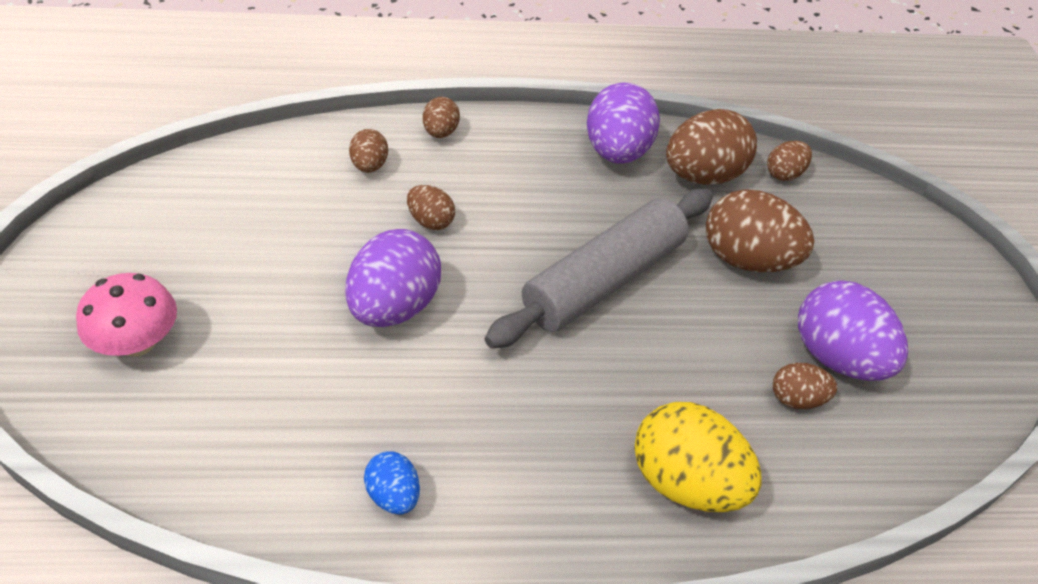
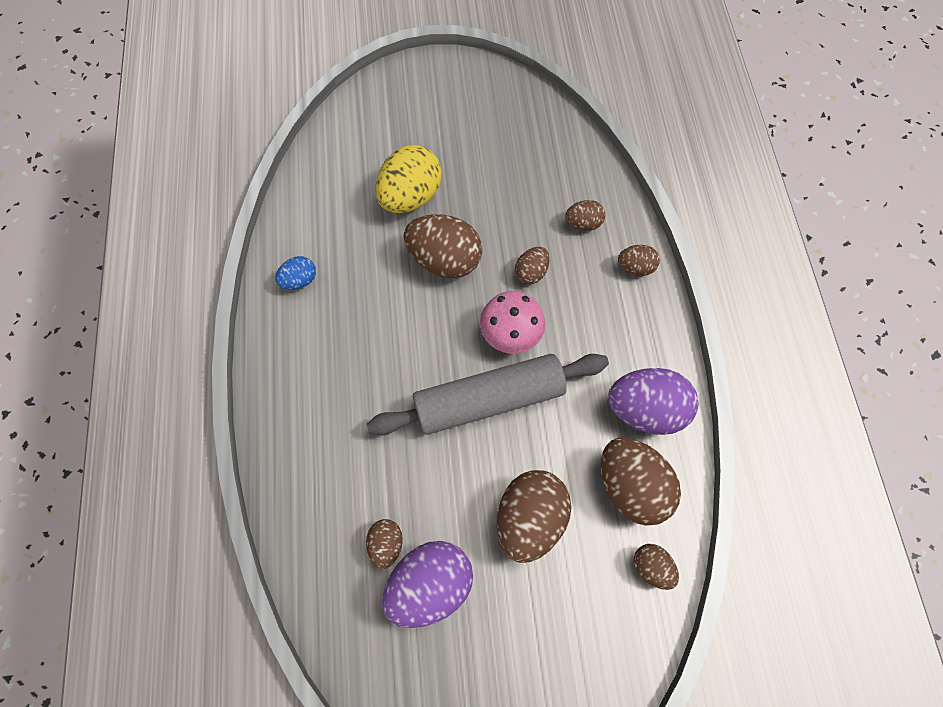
camera: 90 degrees right, 20 degrees up
(137, 342) = (400, 129): pink mushroom -> pink mushroom (511, 333)
(394, 307) = (444, 260): purple egg -> brown egg
(604, 280) = (489, 400): grey rolling pin -> grey rolling pin turned 60 degrees counterclockwise
(686, 482) = (312, 455): yellow egg -> yellow egg (410, 197)

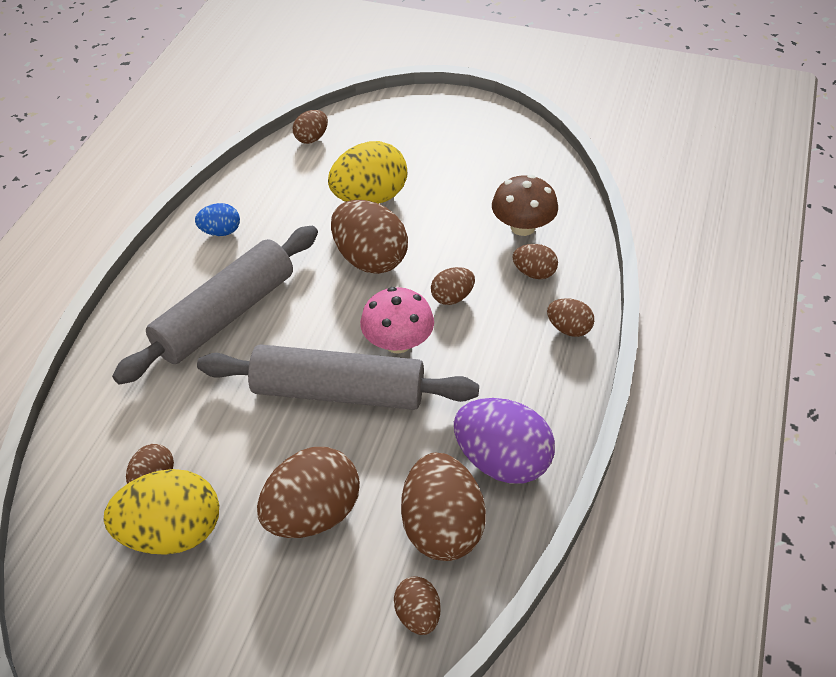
camera: 25 degrees right, 20 degrees down
(323, 150) = (311, 138): none -> brown egg
(354, 364) = (225, 315): none -> grey rolling pin
(430, 585) = (172, 533): purple egg -> yellow egg
(551, 180) = (522, 227): none -> brown mushroom

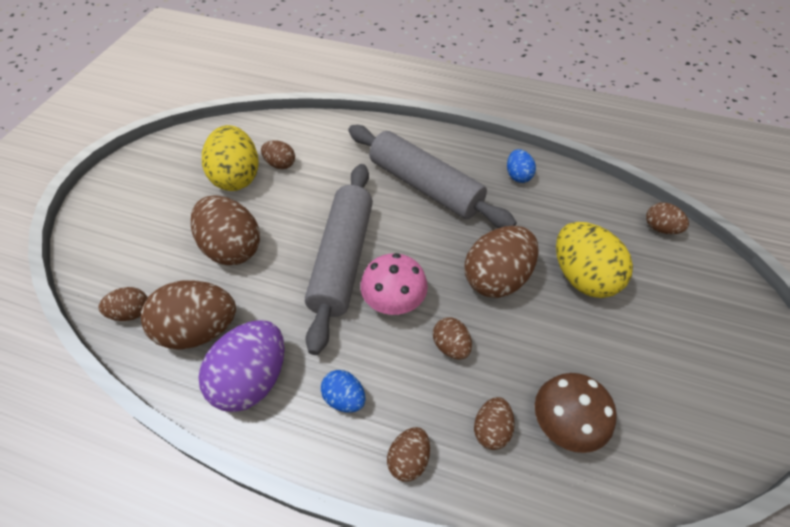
camera: 90 degrees right, 5 degrees up
(515, 379) = (344, 398): none -> blue egg

